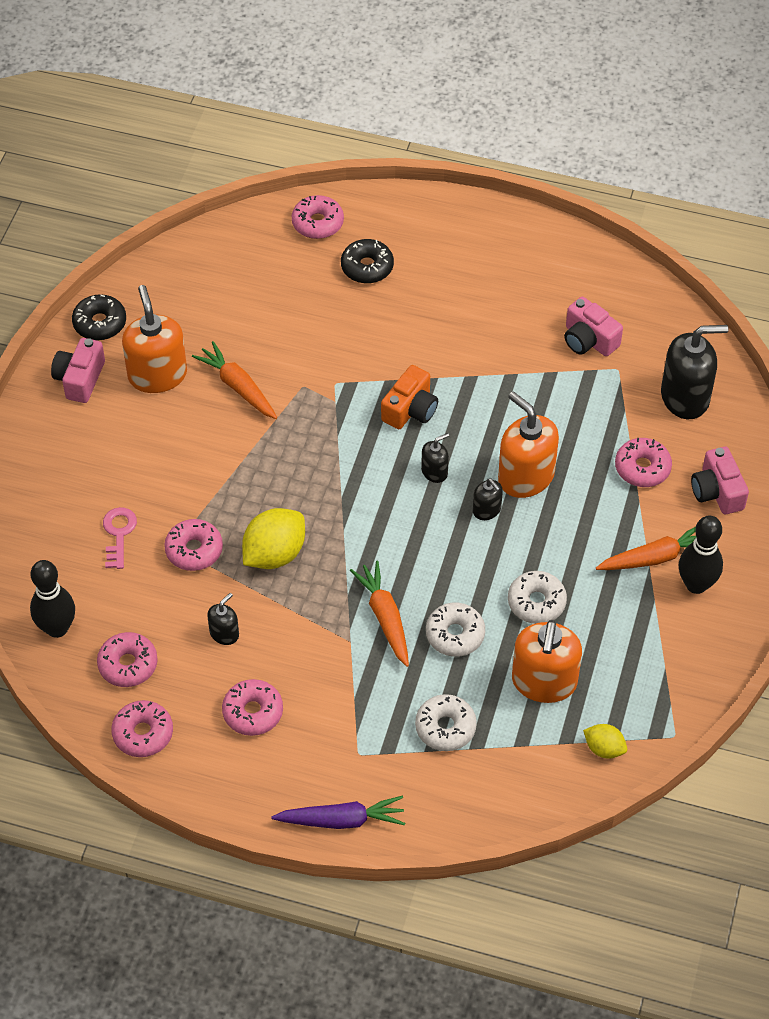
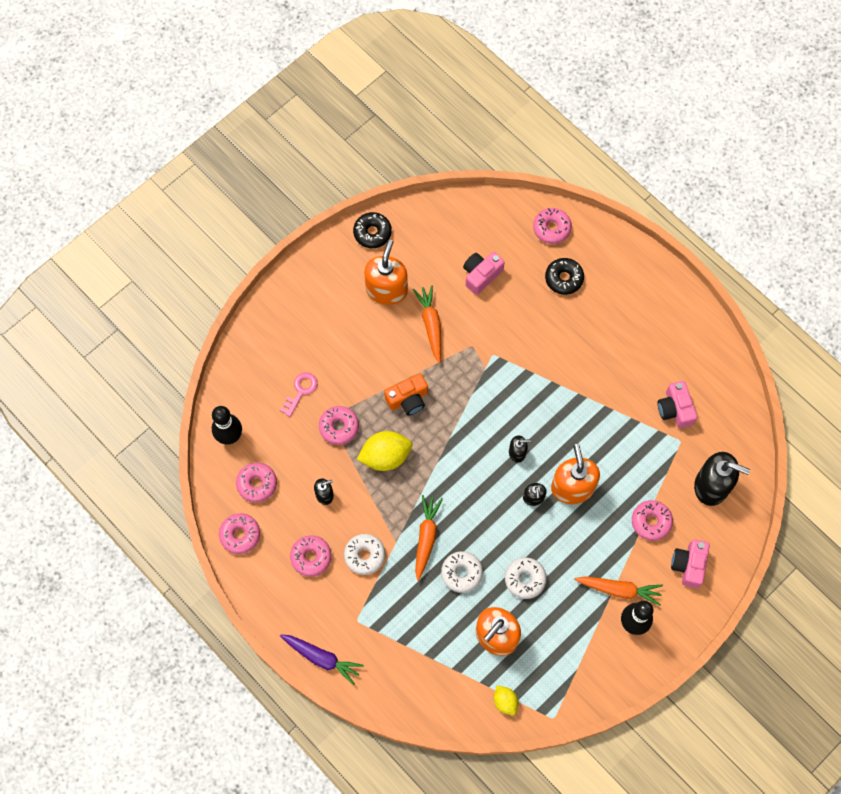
camera: 30 degrees right, 15 degrees up
(80, 379) = (338, 268): pink camera -> pink camera (481, 275)
(410, 409) = (529, 399): orange camera -> orange camera (408, 399)
(445, 727) = (418, 632): white donut -> white donut (364, 555)

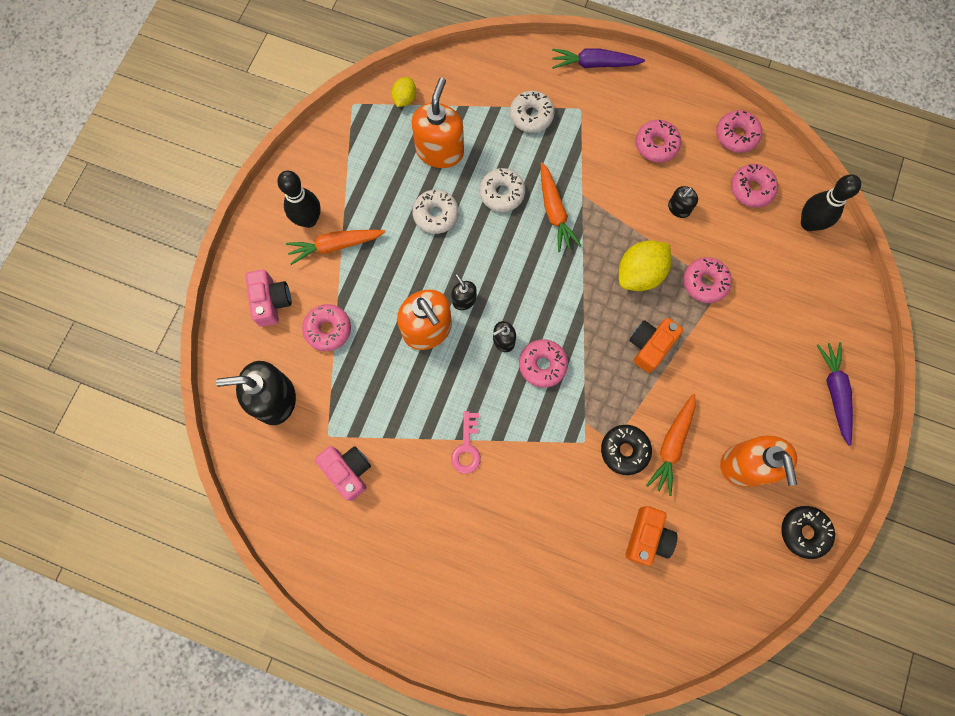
camera: 155 degrees right, 5 degrees up
(293, 308) = (834, 392): none -> purple carrot
(301, 391) = (767, 302): pink key -> pink key (467, 447)
(364, 555) = (605, 169): white donut -> white donut (531, 116)
(431, 325) = (671, 445): orange carrot -> orange carrot turned 60 degrees clockwise
(481, 275) = (647, 537): pink camera -> orange camera
(505, 701) = (405, 99): yellow lemon -> yellow lemon turned 75 degrees clockwise
(551, 228) = (594, 646): pink donut -> pink donut (542, 365)
(564, 278) = (547, 581): black donut -> black donut (624, 450)

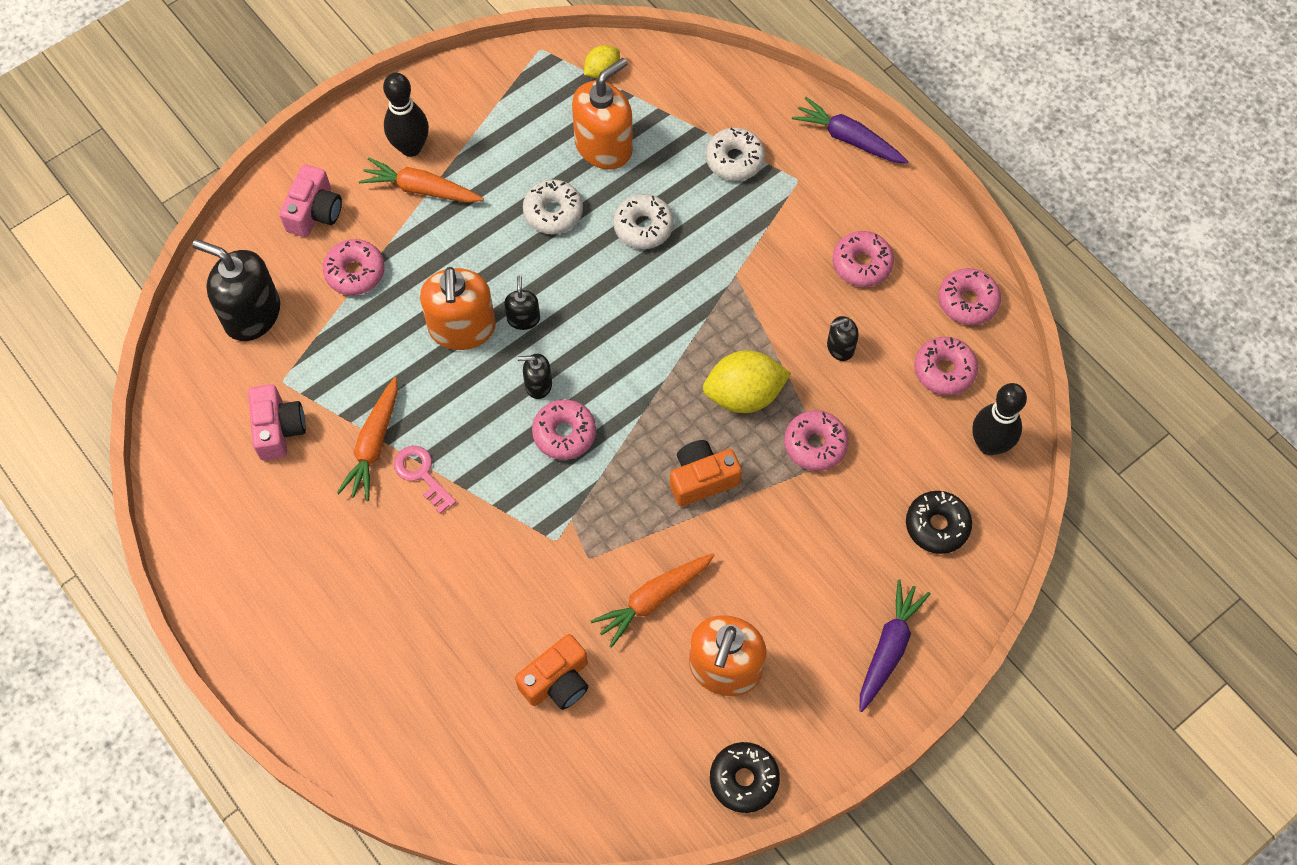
camera: 30 degrees right, 10 degrees down
(467, 447) = (421, 474): pink key -> pink key turned 105 degrees clockwise
(554, 212) = (690, 277): orange carrot -> orange carrot (373, 444)
(624, 450) = (595, 575): black donut -> black donut (937, 526)

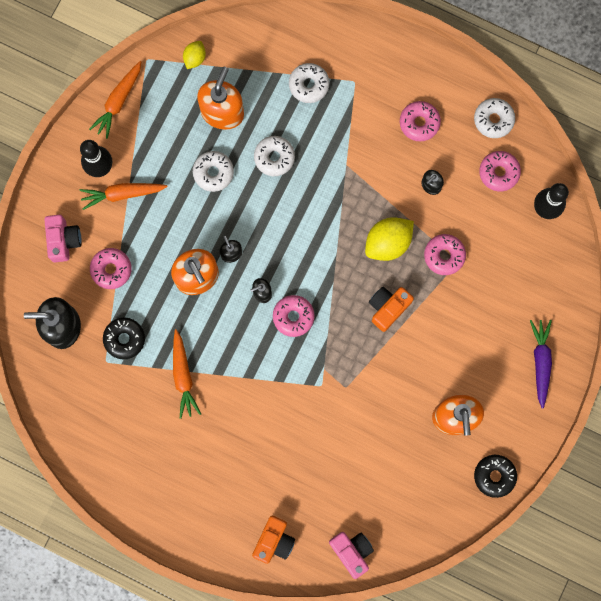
camera: 25 degrees left, 15 degrees up
(278, 429) = (120, 393): pink camera -> pink camera (352, 551)
(421, 474) = (222, 381): pink key -> none
(557, 681) = (364, 469): orange camera -> orange camera (274, 541)
(653, 599) = (395, 395): orange carrot -> orange carrot (118, 101)
(848, 138) = (373, 38): purple carrot -> none
(937, 526) = (536, 274): black donut -> black donut (124, 339)
(967, 301) = (493, 120): pink donut -> white donut

